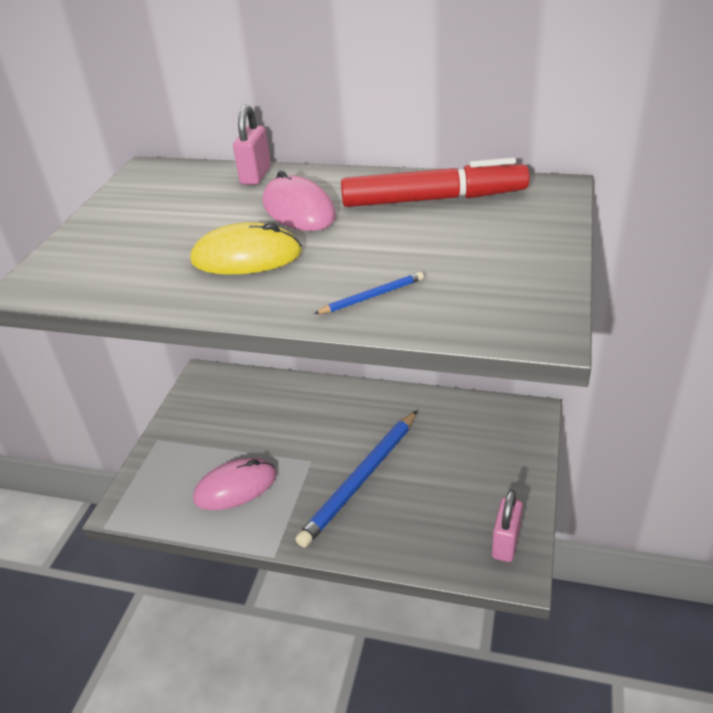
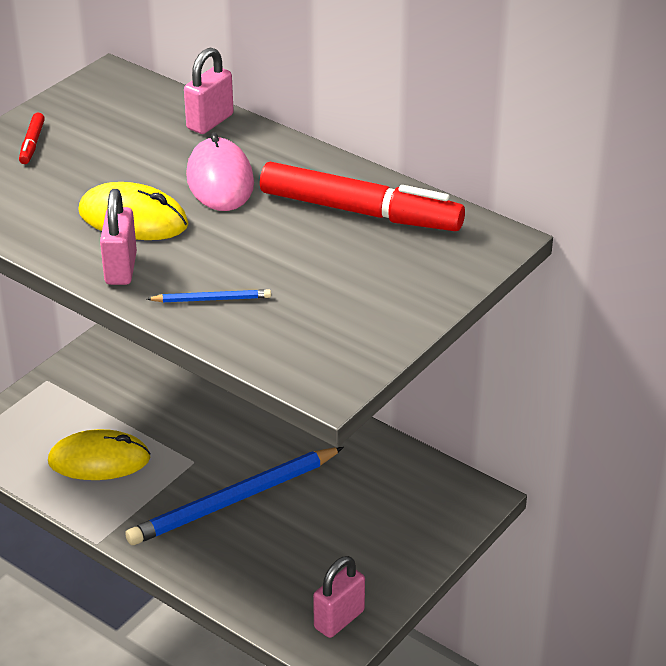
camera: 20 degrees right, 0 degrees up
(111, 229) = (32, 144): none -> red marker
(235, 487) = (99, 460): pink mouse -> yellow mouse
(267, 298) = (121, 269): none -> pink padlock

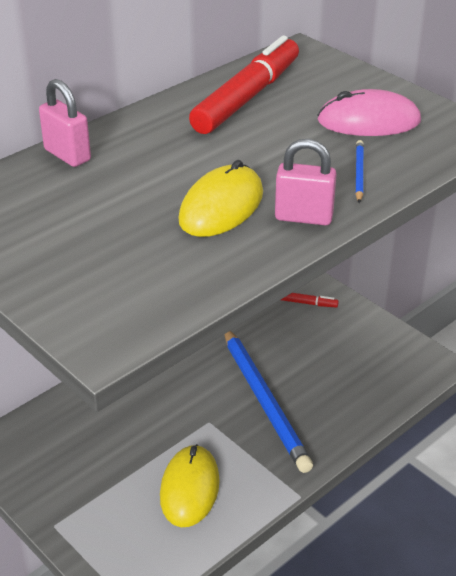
camera: 80 degrees left, 0 degrees up
(32, 144) = (52, 264): red marker -> red marker (308, 303)
(220, 180) = (173, 157): pink mouse -> pink mouse (368, 121)
(339, 619) = (404, 355): pink padlock -> none

